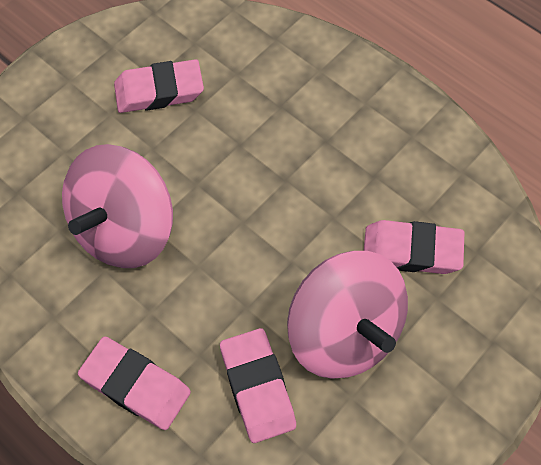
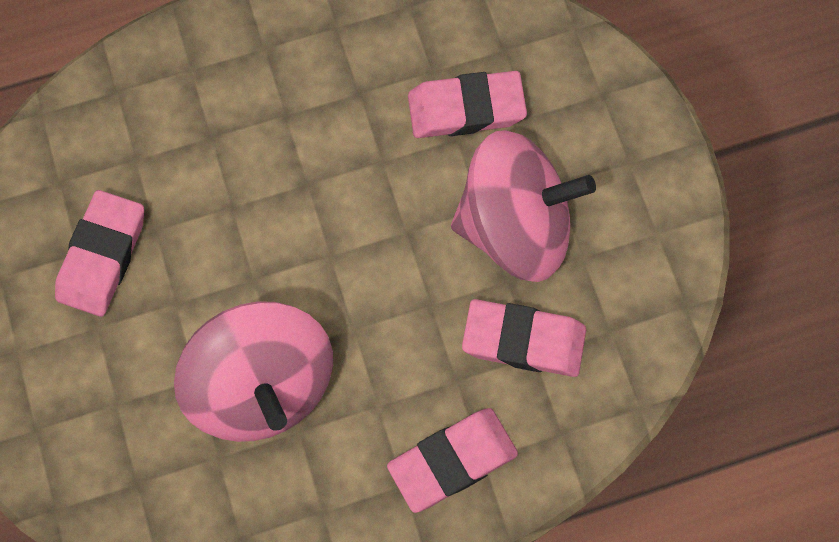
camera: 60 degrees left, 10 degrees up
(411, 251) = (466, 109): pink eraser -> pink eraser turned 45 degrees clockwise

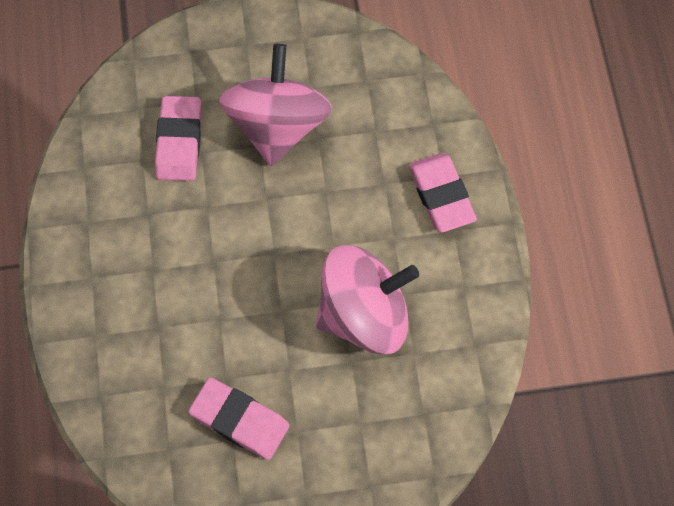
camera: 80 degrees left, 5 degrees down
(523, 340) = (363, 135): pink eraser -> none

